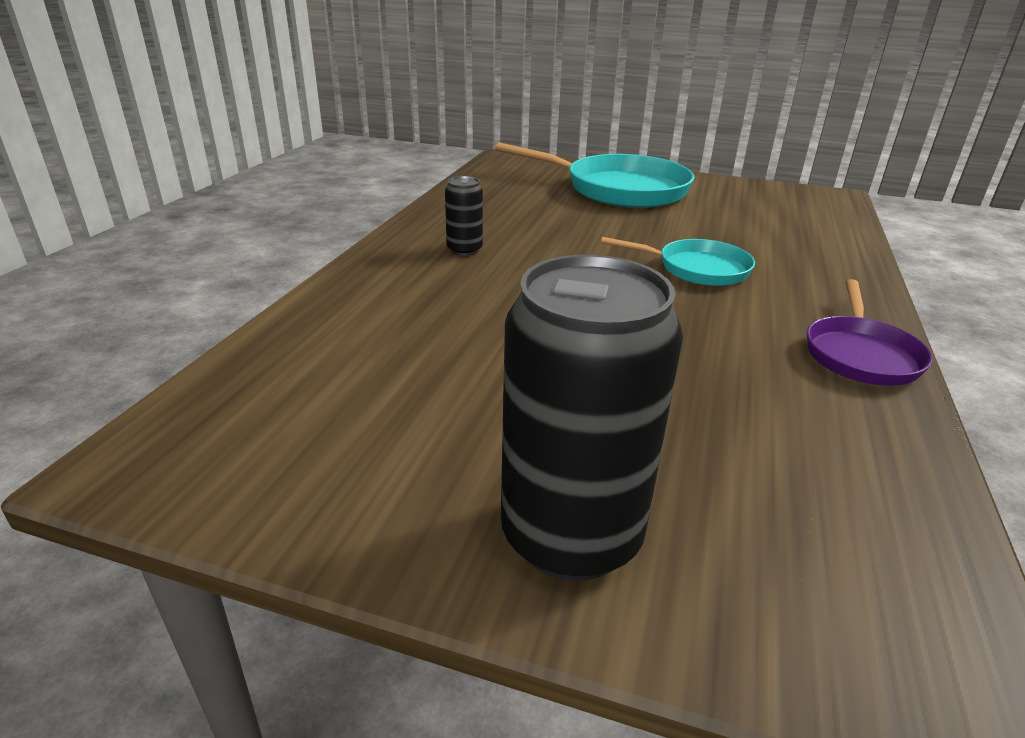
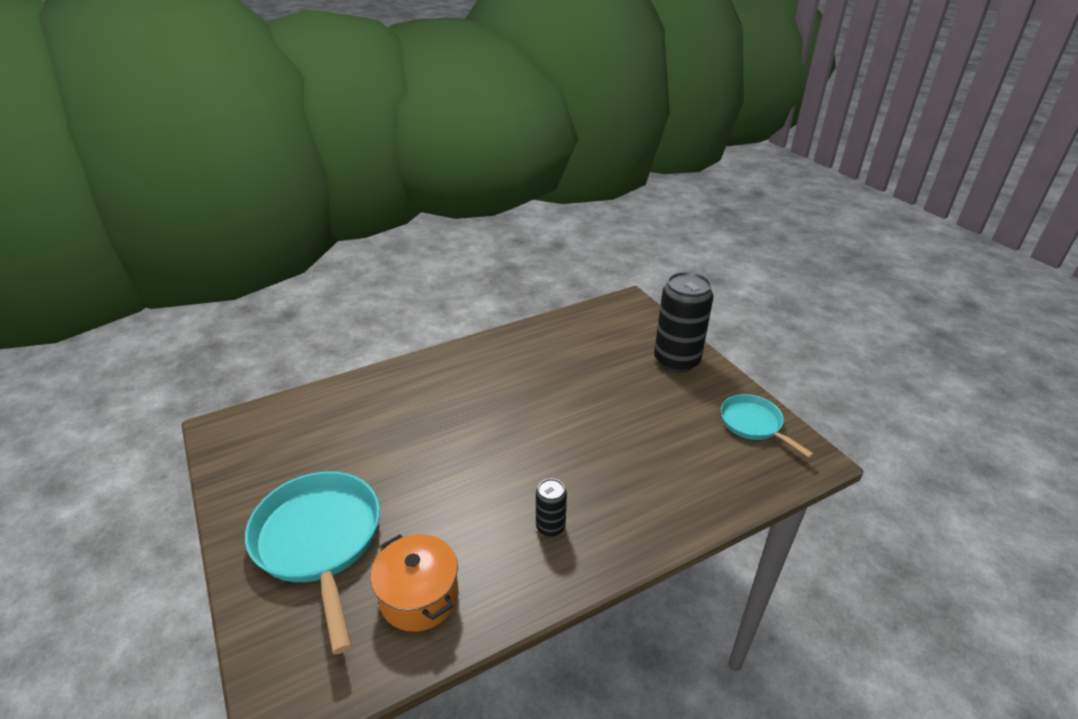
camera: 135 degrees left, 5 degrees up
(505, 196) = (419, 596): none -> orange pot
(697, 269) = (450, 424): turquoise pan -> turquoise pan (754, 424)
(860, 354) = (487, 350): purple pan -> none

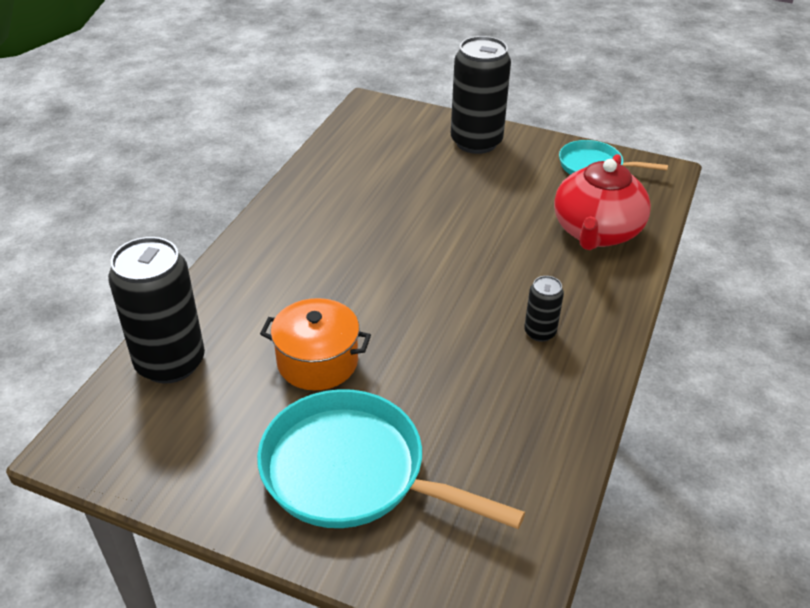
camera: 40 degrees left, 5 degrees up
(317, 408) = (170, 363): none -> black can
(419, 596) = (504, 452): orange pot -> orange pot (317, 361)
(690, 476) = (596, 232): none -> red teapot

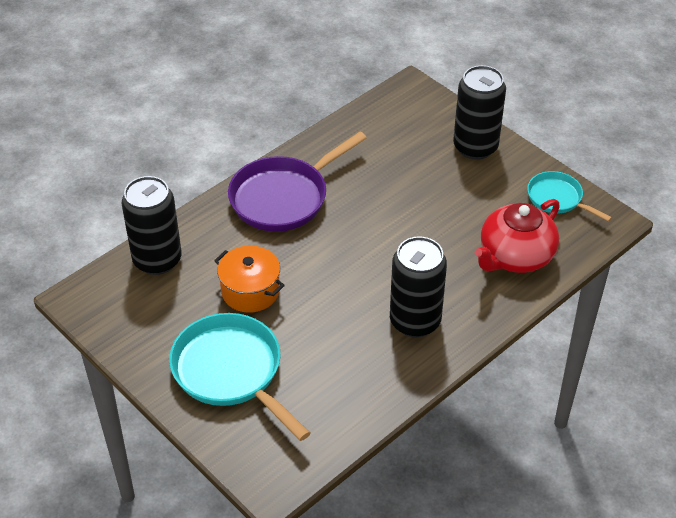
camera: 25 degrees right, 5 degrees up
(296, 245) = (284, 197): none -> purple pan
(540, 332) = (415, 321): black can -> black can, size x2.08

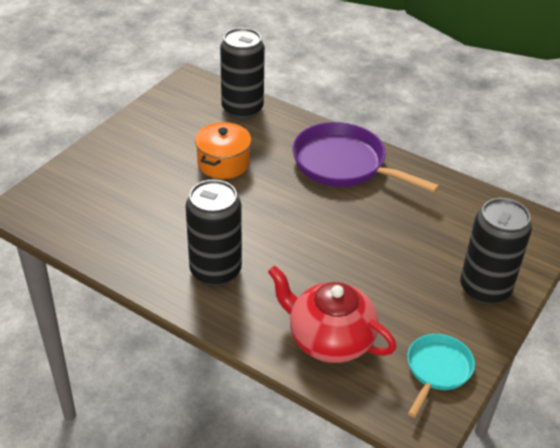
camera: 75 degrees right, 5 degrees down
(231, 372) = (131, 167): turquoise pan -> none

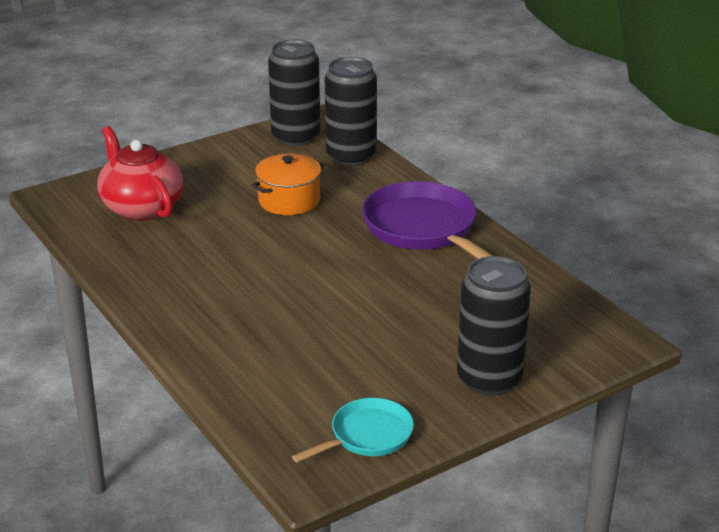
camera: 25 degrees right, 10 degrees down
(215, 271) = (202, 291): black can -> black can (295, 137)
(329, 339) = (271, 379): red teapot -> red teapot (141, 207)

